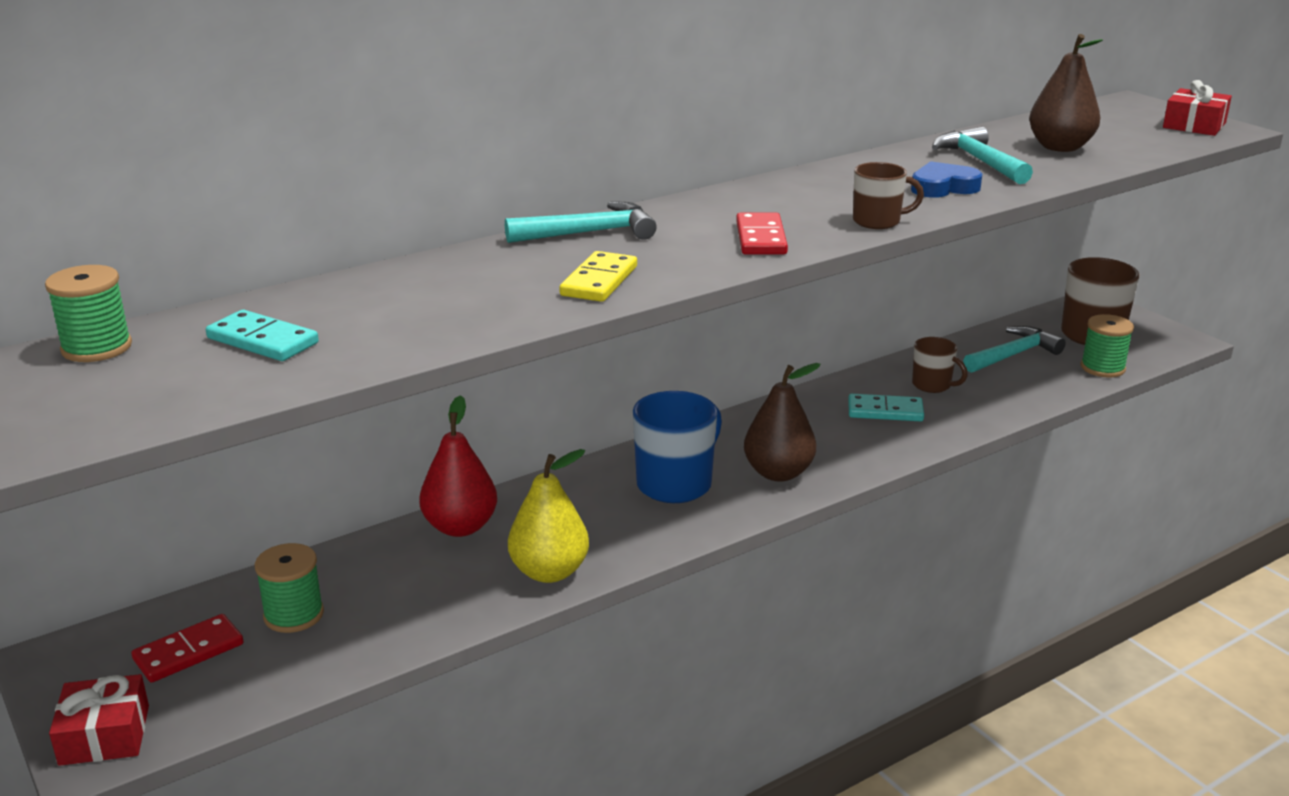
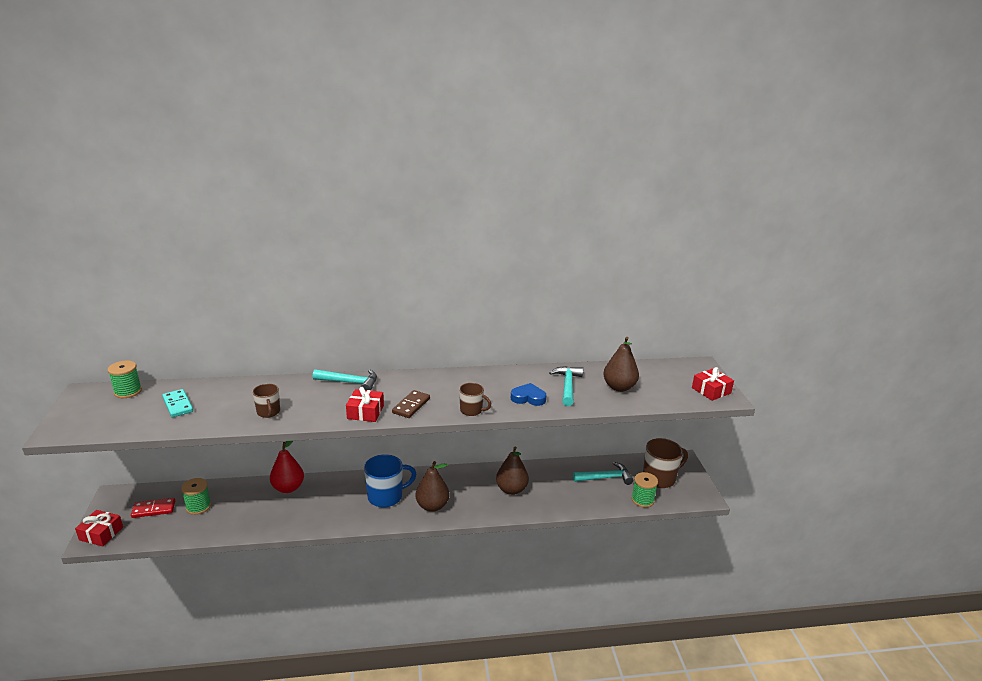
camera: 25 degrees right, 0 degrees up
(549, 572) = (299, 521): yellow pear -> none
(599, 281) = (321, 411): yellow domino -> none
(690, 264) = (365, 412): none -> red gift
(761, 238) = (411, 406): red domino -> brown domino
(885, 411) = (511, 489): turquoise domino -> brown pear
(932, 385) = (548, 482): brown mug -> brown mug (268, 412)

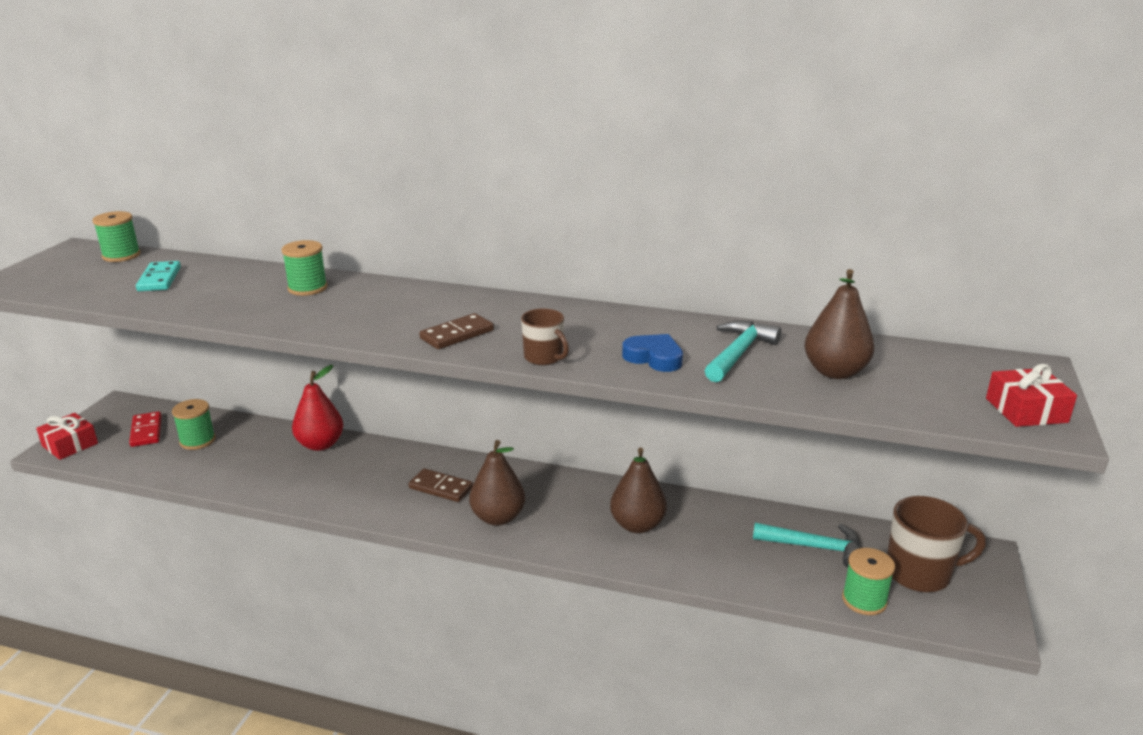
camera: 25 degrees right, 0 degrees up
(153, 509) = (146, 431): red domino -> red domino turned 60 degrees clockwise
(268, 412) = (256, 307): brown mug -> none
(289, 392) = (307, 288): none -> green spool
(350, 383) = (398, 291): turquoise hammer -> none
(365, 412) = (383, 330): red gift -> none
(386, 496) = (441, 488): blue mug -> brown domino

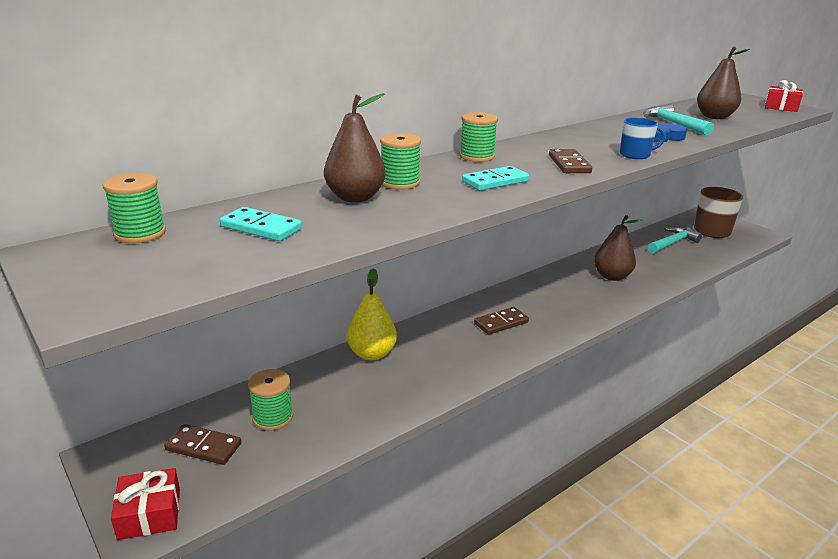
camera: 55 degrees left, 0 degrees up
(146, 431) = (203, 447): red domino -> brown domino
(320, 444) = (372, 353): red pear -> yellow pear
(355, 318) = (495, 181): none -> turquoise domino
(498, 517) = (561, 315): brown pear -> brown pear (355, 198)
(544, 358) = (635, 155): brown mug -> blue mug
(864, 600) = (726, 250): green spool -> green spool (477, 156)

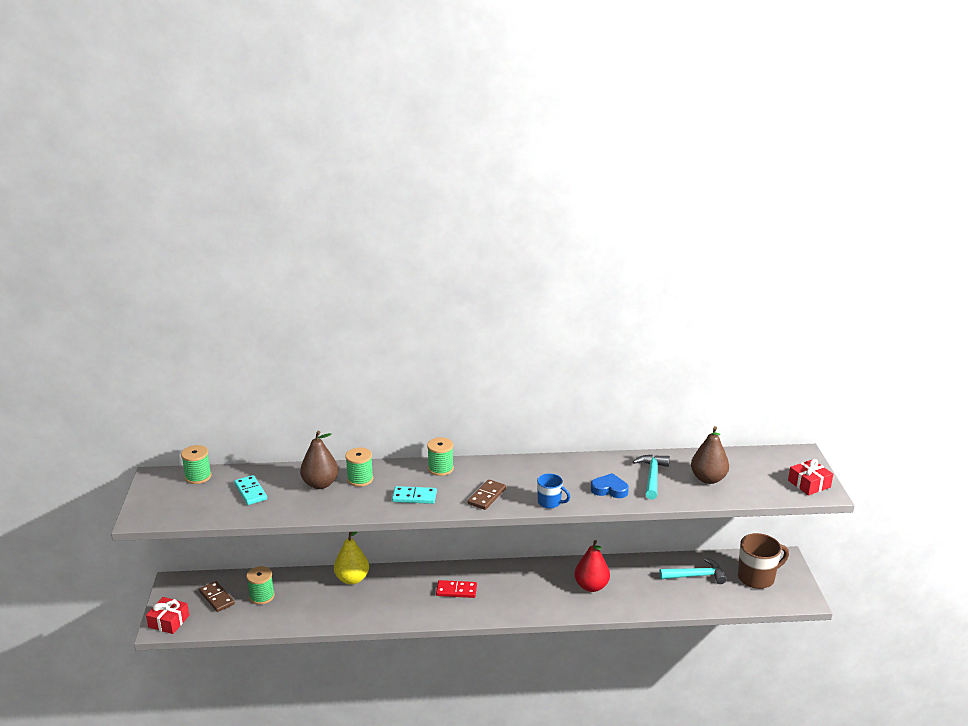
camera: 35 degrees right, 0 degrees up
(501, 323) = (456, 590): brown domino -> red domino
(611, 276) = (591, 586): brown pear -> red pear

